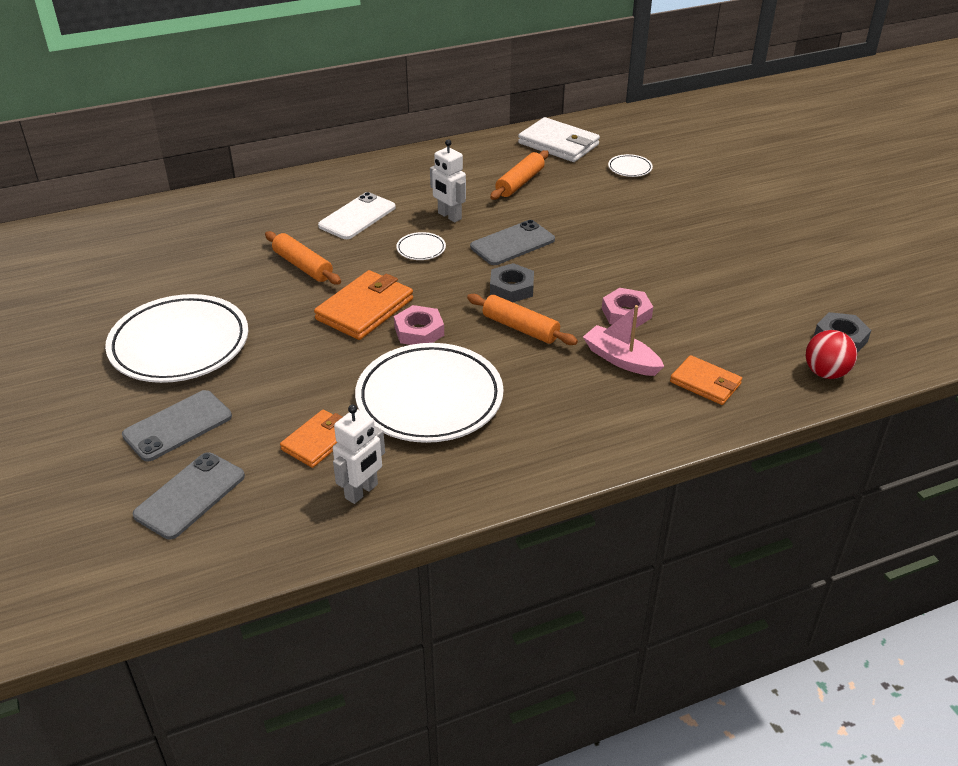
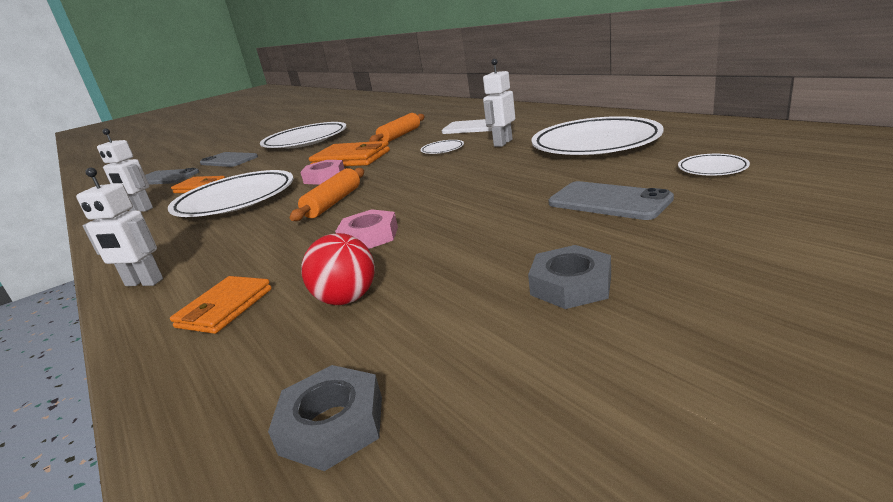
camera: 80 degrees right, 15 degrees down
(511, 288) = (398, 185): grey nut -> grey nut (571, 285)
(512, 243) = (475, 168): grey phone -> grey phone (608, 201)
(519, 182) = (595, 144): orange rolling pin -> white plate
(558, 144) = (708, 134): white wallet -> none
(621, 359) = (280, 252): pink boat -> none
(627, 438) = (144, 283): none -> white robot
(825, 373) = (223, 417): red ball -> red ball (347, 299)

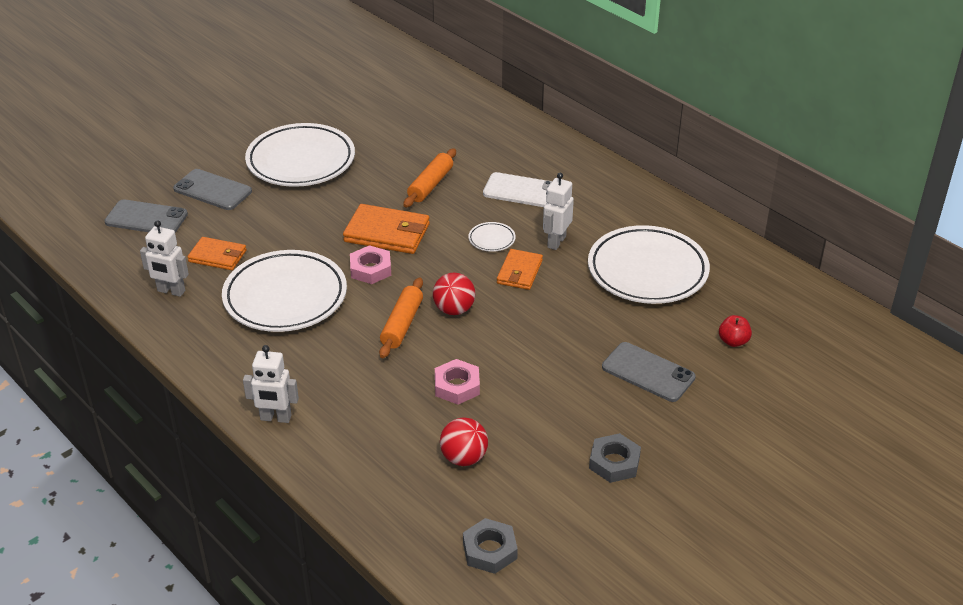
camera: 10 degrees left, 15 degrees up
(224, 308) = (371, 456): orange wallet -> orange wallet (519, 272)
(391, 188) = (454, 309): none -> red ball
(712, 169) = (733, 341): white plate -> red apple

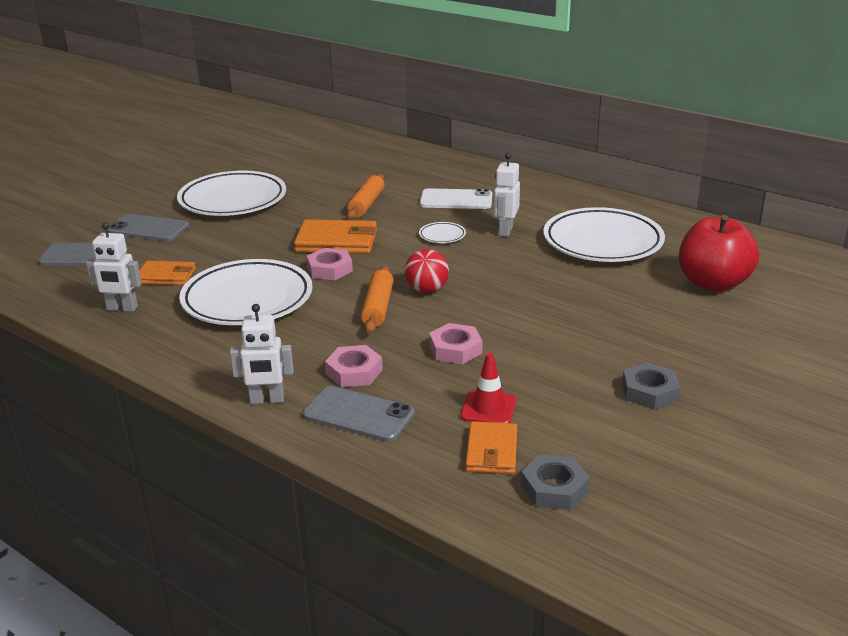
camera: 10 degrees left, 10 degrees down
(359, 398) = (354, 372): none -> pink nut
(464, 458) = (488, 408): red ball -> red traffic cone
(519, 272) = (480, 256): orange wallet -> orange wallet (491, 451)
(648, 372) = (644, 315): grey phone -> grey phone (358, 414)
(733, 341) = (713, 283): red apple -> red apple, size x2.32

